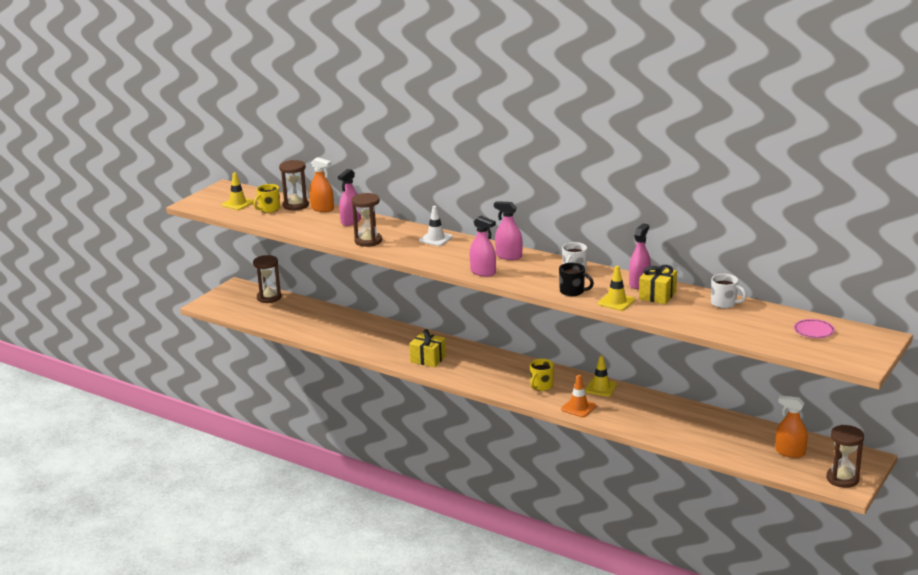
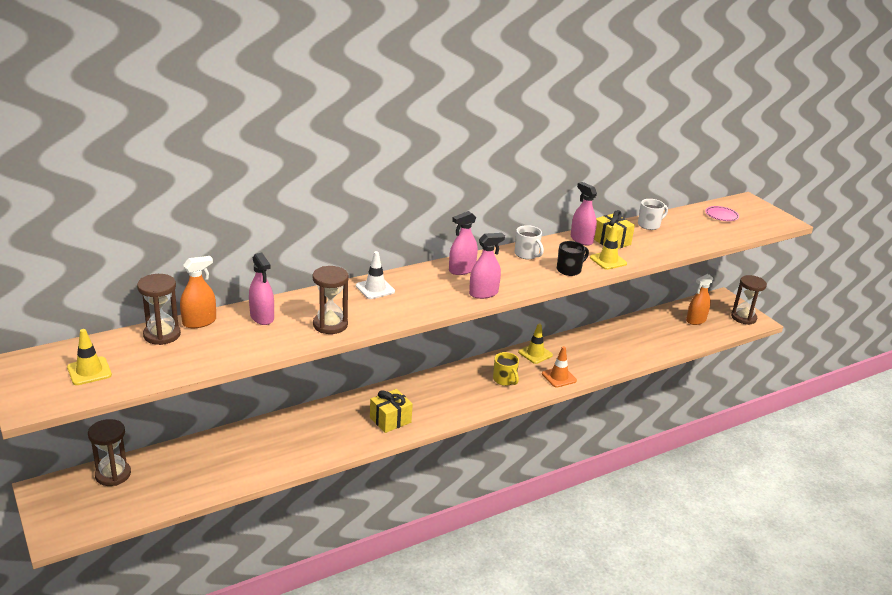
camera: 65 degrees left, 5 degrees up
(269, 209) = (143, 355): yellow mug -> none

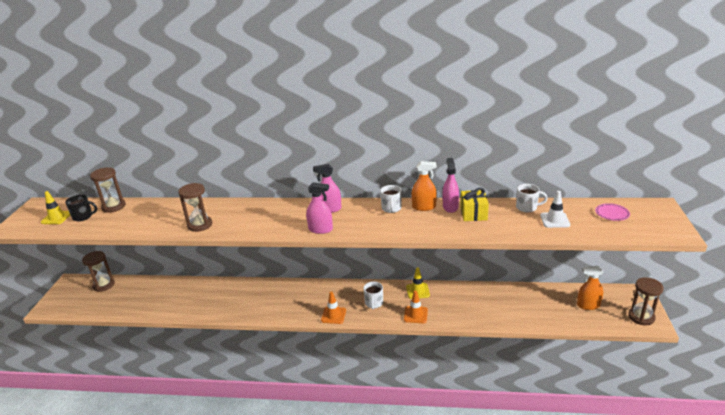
camera: 40 degrees right, 0 degrees up
(199, 322) = (140, 204): orange spray bottle -> orange spray bottle (424, 207)
(262, 317) = (173, 210): pink spray bottle -> none
(375, 289) = (257, 208): white traffic cone -> white traffic cone (555, 220)
(390, 420) = (270, 305): yellow gift -> none
(476, 406) = (333, 315): none -> orange traffic cone
(504, 380) = (374, 303): yellow mug -> white mug
(569, 270) = (407, 228): black mug -> black mug (83, 216)
(608, 260) = (449, 228): yellow traffic cone -> none

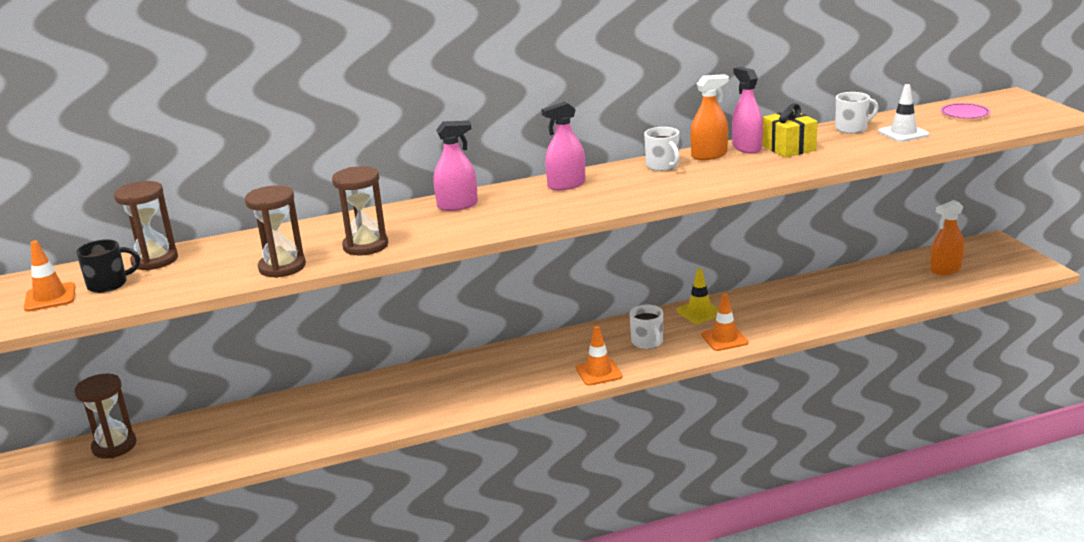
camera: 25 degrees left, 5 degrees down
(56, 218) = (50, 297): yellow traffic cone -> orange traffic cone
(320, 229) = (584, 208): pink spray bottle -> pink spray bottle (457, 205)
(641, 317) = (1019, 265): brown hourglass -> brown hourglass (282, 267)

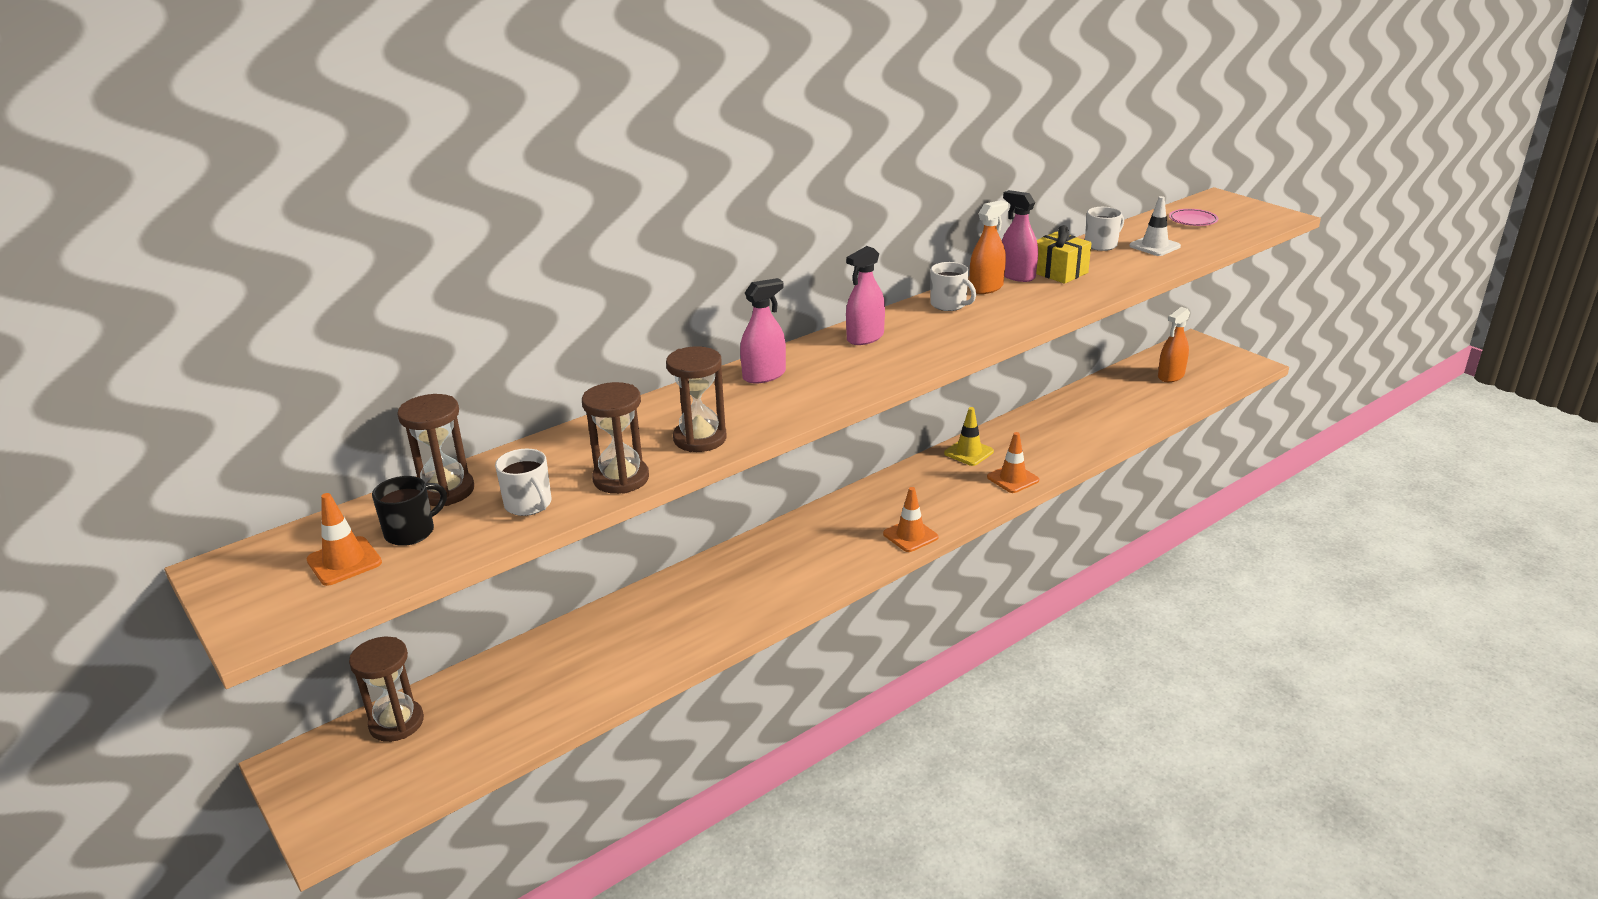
camera: 20 degrees left, 5 degrees up
(647, 342) = (938, 494): white mug -> white mug (529, 505)

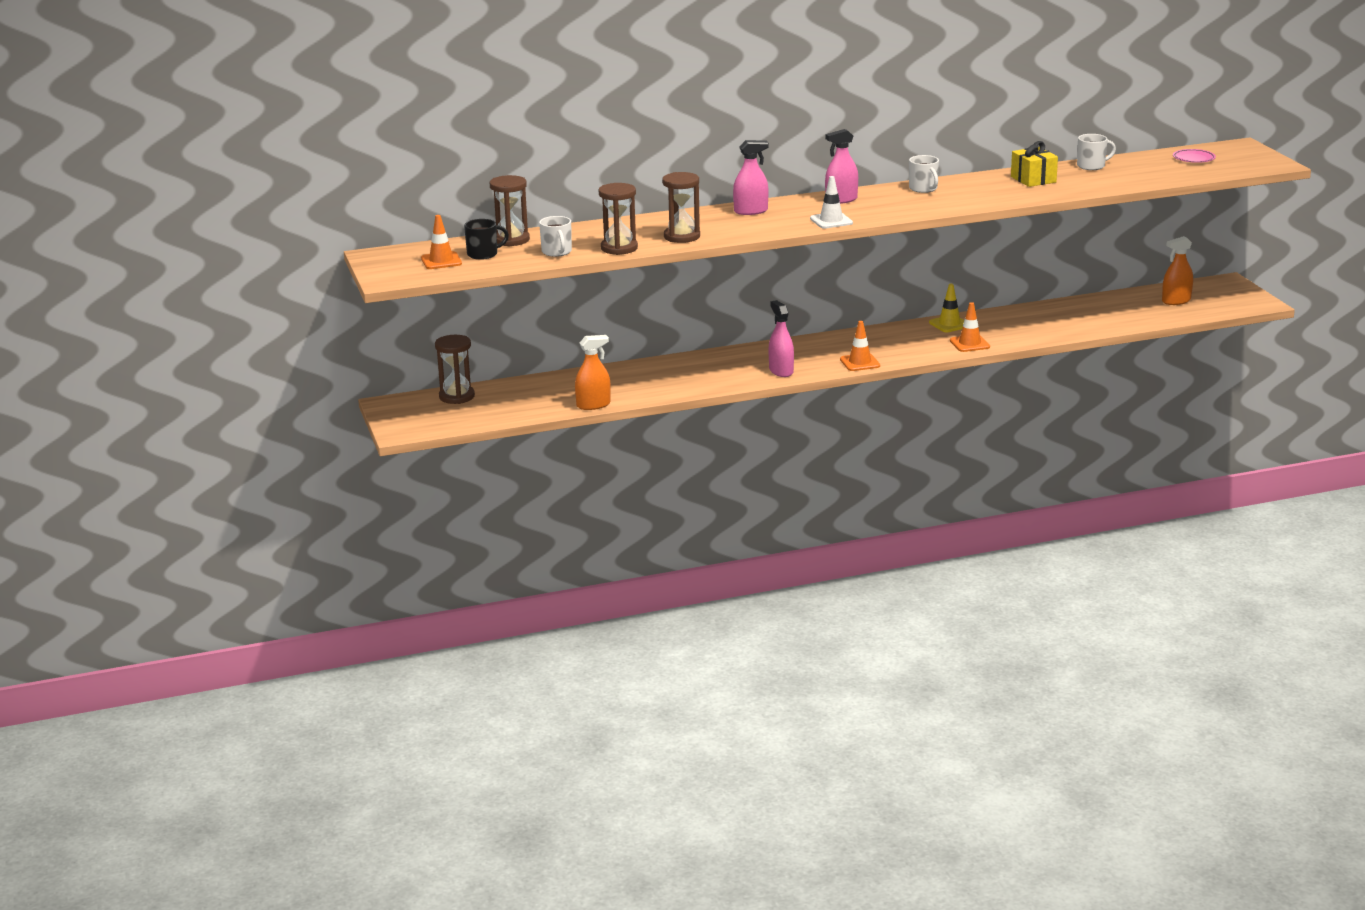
camera: 20 degrees right, 5 degrees down
(986, 288) = (964, 182): orange spray bottle -> orange spray bottle (593, 405)
(1017, 276) = (997, 177): pink spray bottle -> pink spray bottle (781, 371)
(1154, 246) = (1134, 172): white traffic cone -> white traffic cone (831, 221)

